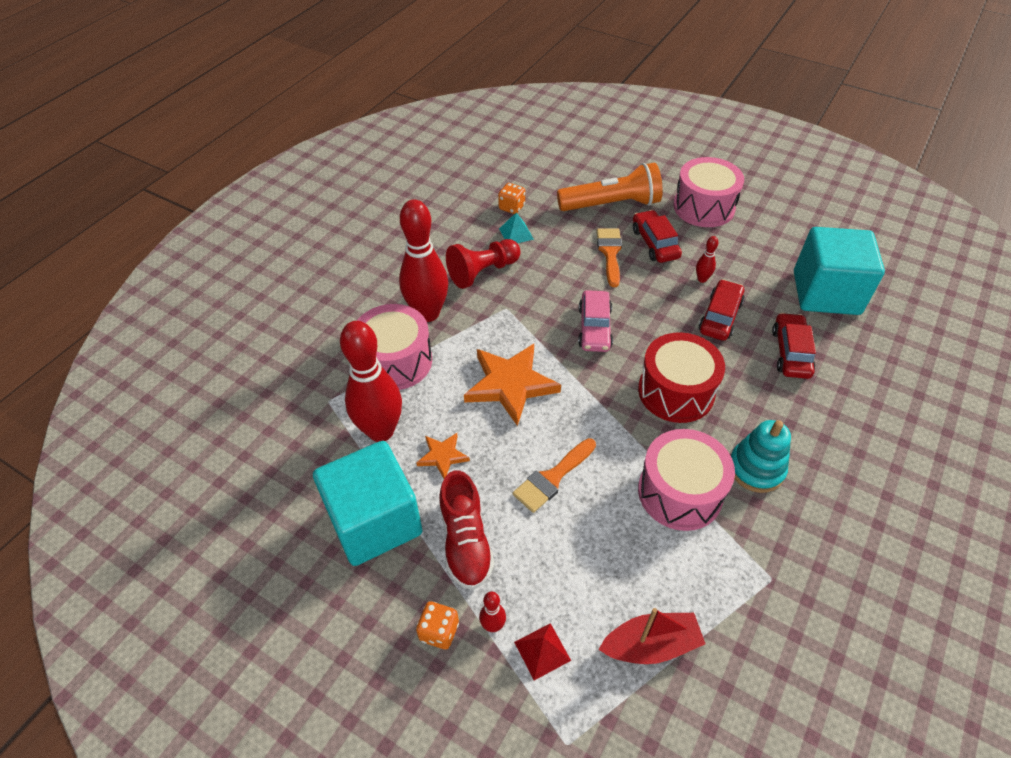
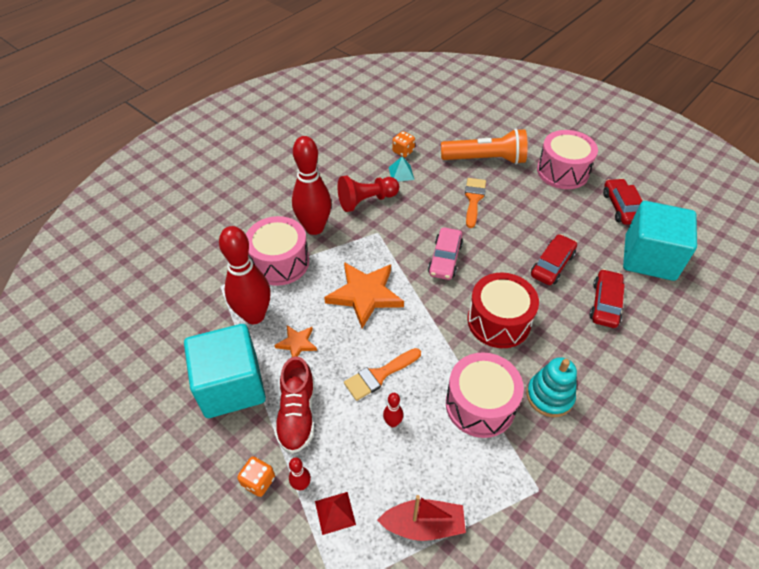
camera: 10 degrees right, 0 degrees up
(655, 243) = (513, 196): red car -> red car (621, 207)
(702, 279) = (545, 231): red bowling pin -> red bowling pin (392, 422)

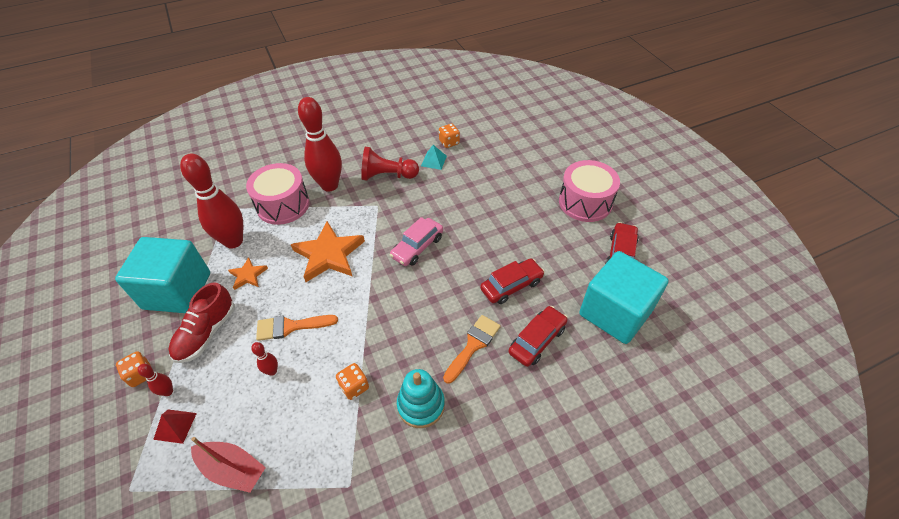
camera: 25 degrees right, 0 degrees up
(473, 199) = (481, 202): orange brush -> orange brush (473, 345)
(480, 405) = (354, 387): pink drum -> orange dice
(485, 159) = (518, 170): orange flashlight -> none
(499, 321) = (424, 319): red drum -> none

